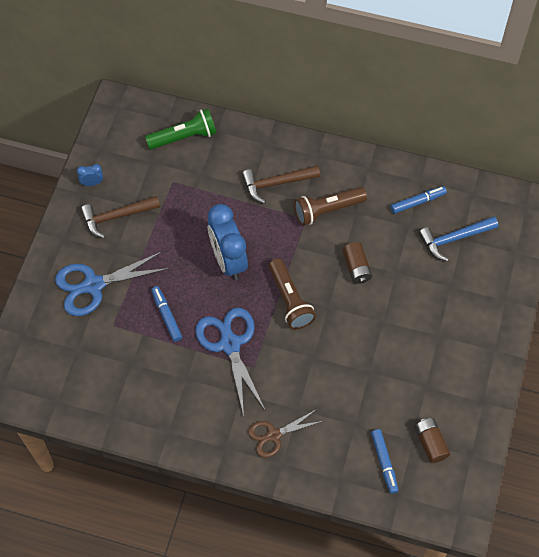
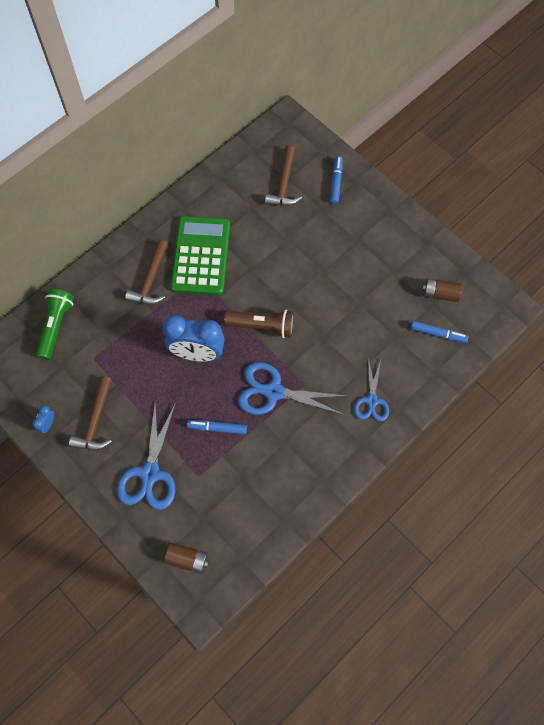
camera: 60 degrees left, 5 degrees up
(273, 435) = (372, 401): brown scissors -> blue scissors
(327, 210) = (200, 256): brown flashlight -> green calculator
(356, 267) = (265, 263): brown battery -> brown battery (187, 559)
(417, 202) = (236, 190): blue marker -> blue marker (336, 182)
(454, 239) = (284, 184): blue hammer -> brown hammer

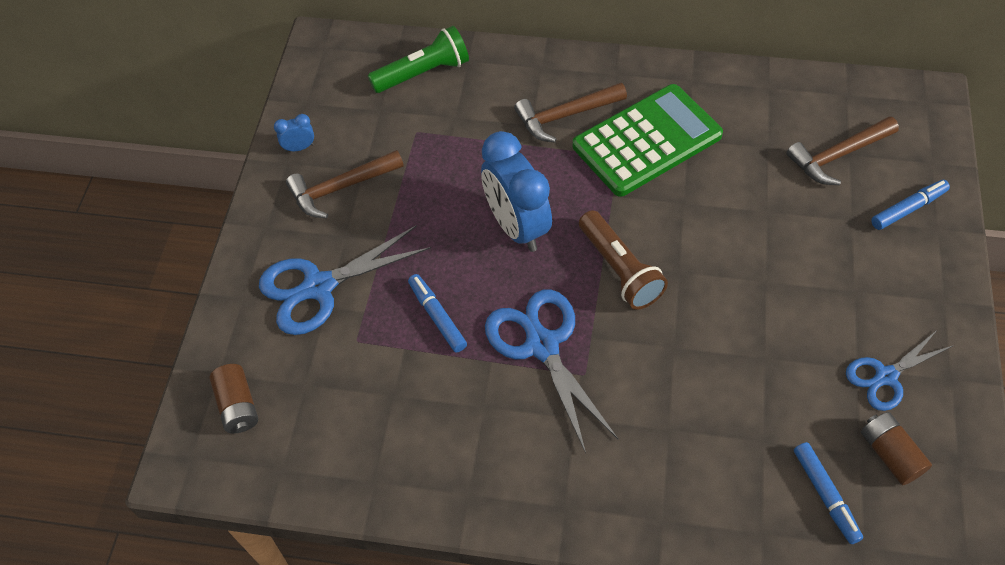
camera: 55 degrees right, 10 degrees down
(372, 401) = (639, 476): blue scissors -> blue scissors (885, 377)

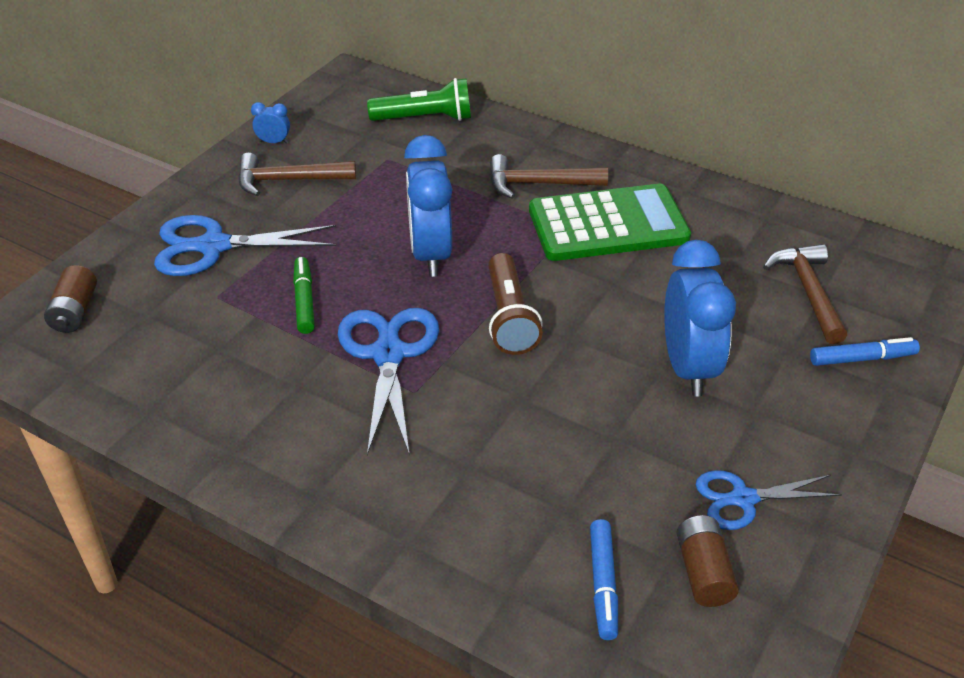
camera: 20 degrees right, 15 degrees down
(437, 317) = (304, 301): blue marker -> green marker
(785, 267) = (688, 368): none -> blue clock
(838, 156) = (808, 292): brown hammer -> brown hammer turned 90 degrees clockwise

